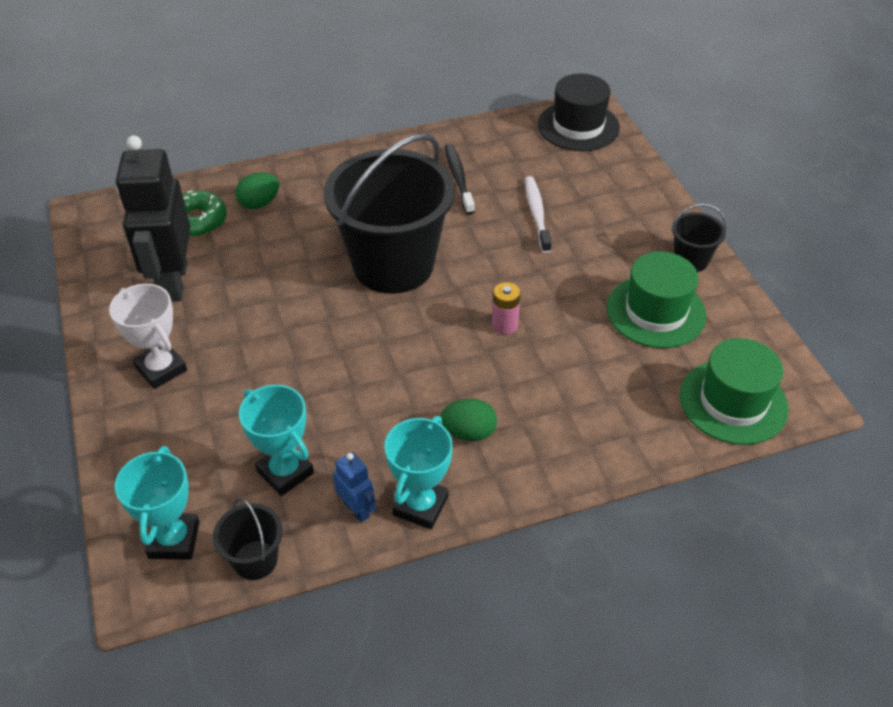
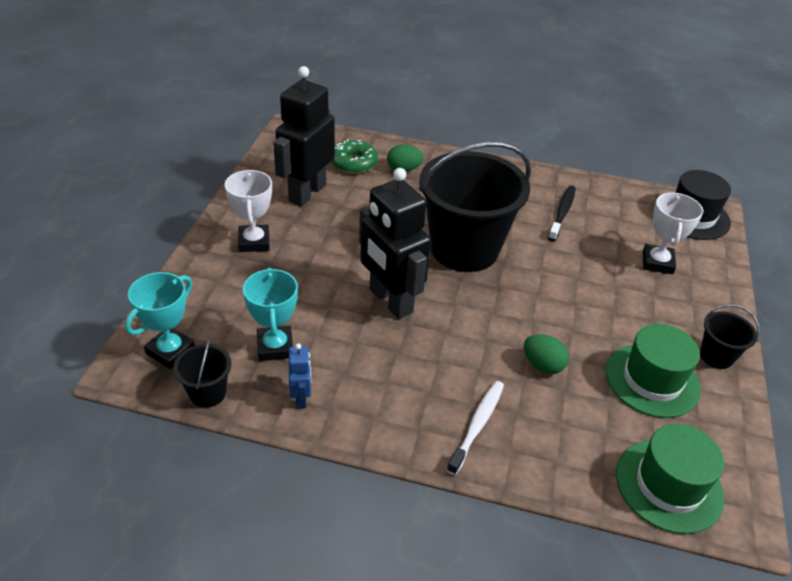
camera: 30 degrees right, 5 degrees down
(363, 359) = (390, 301): none -> black robot
(420, 506) = (347, 421): turquoise trophy -> none
(469, 432) = (425, 390): green egg -> green egg (542, 365)
(504, 325) = (515, 329): pink battery -> none
(537, 214) = (606, 263): white toothbrush -> white toothbrush (477, 425)
(581, 190) = (657, 262): none -> white trophy

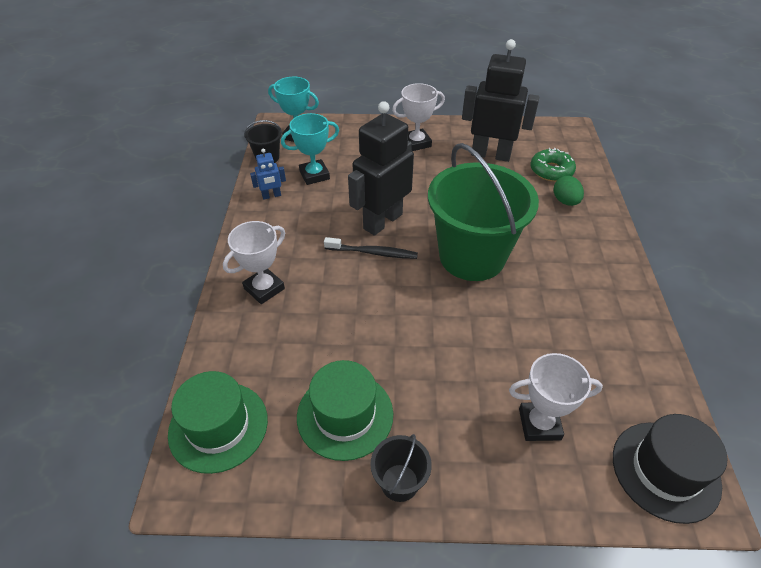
camera: 80 degrees right, 5 degrees up
(464, 249) = (472, 256): black bucket -> green bucket
(477, 425) = (264, 288): white toothbrush -> white trophy
(542, 365) = (340, 325): green egg -> none
(562, 213) = (577, 327): black toothbrush -> black toothbrush (373, 253)

